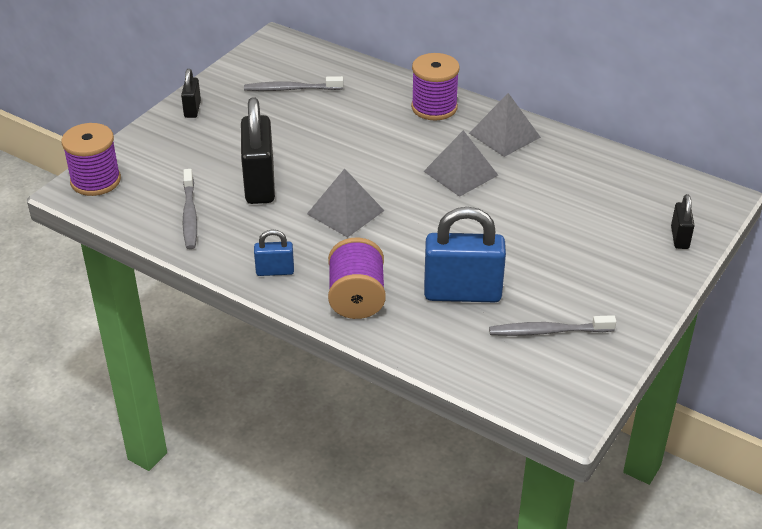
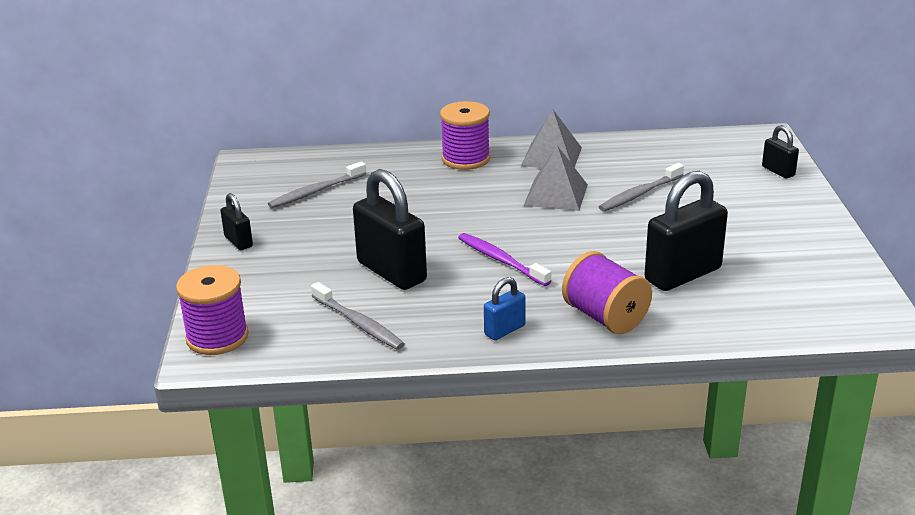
camera: 35 degrees left, 10 degrees down
(345, 212) = (501, 260): grey pyramid -> purple toothbrush
(462, 293) = (683, 274): blue padlock -> black padlock
(548, 331) = (783, 270): grey toothbrush -> grey toothbrush (639, 194)

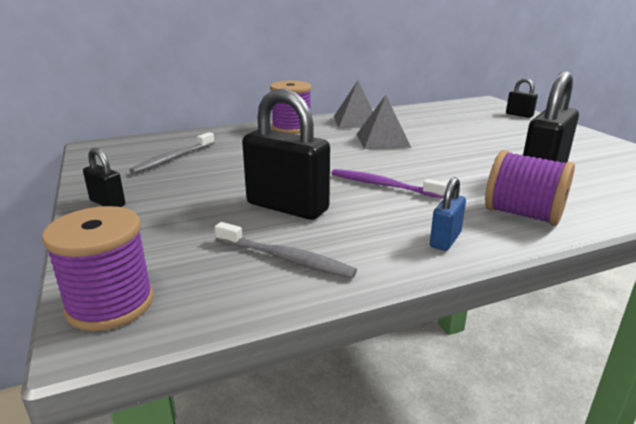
camera: 20 degrees left, 5 degrees down
(639, 194) = (444, 134): grey toothbrush -> none

